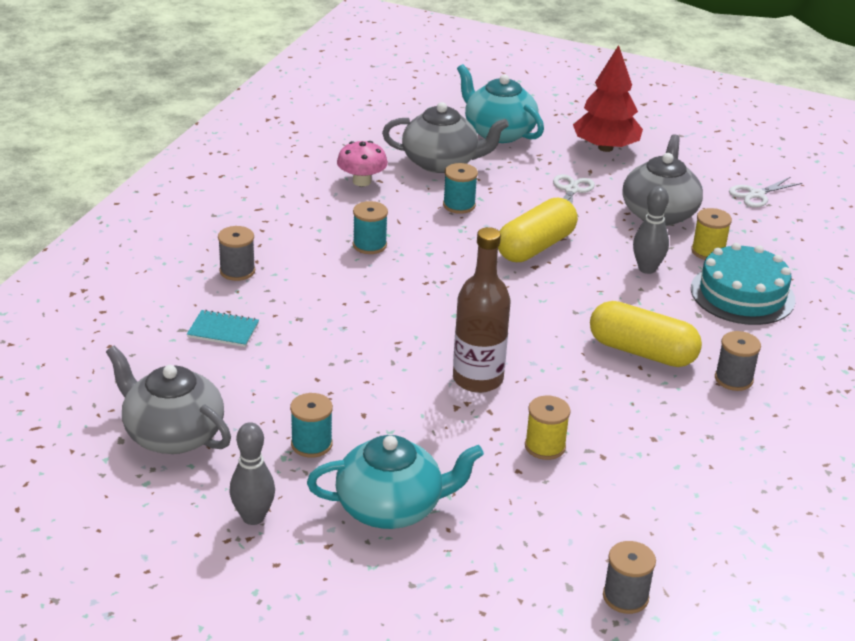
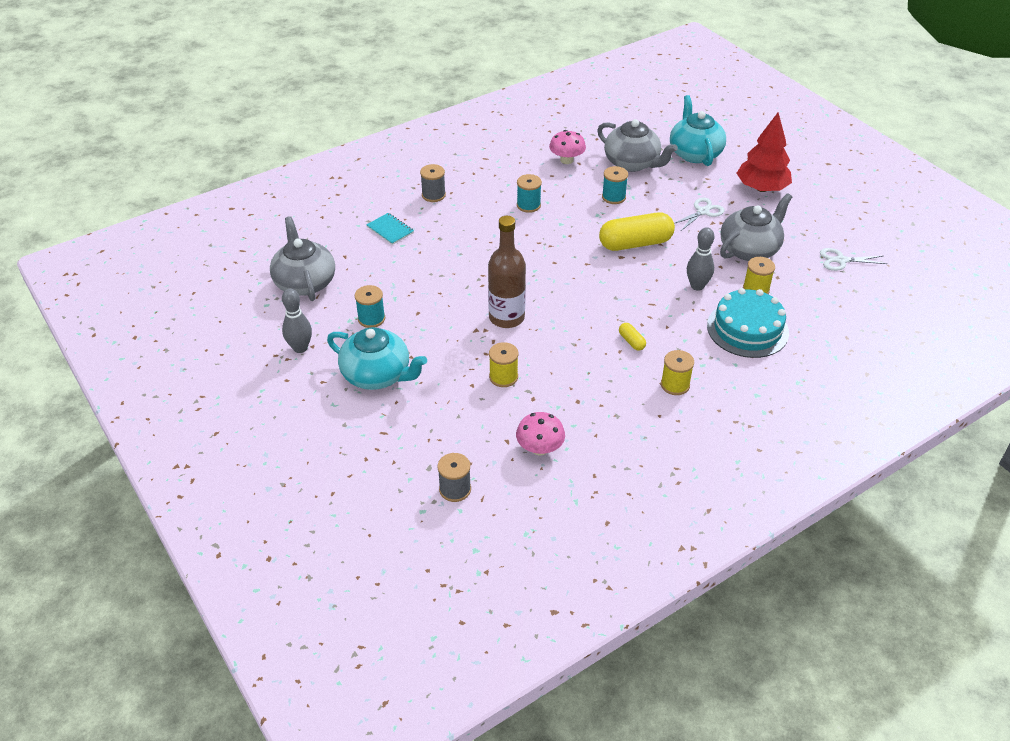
camera: 35 degrees right, 10 degrees up
(642, 352) = (631, 341): yellow capsule -> yellow capsule, size x0.43
(669, 507) = (540, 448): none -> pink mushroom
(733, 379) = (675, 385): grey spool -> yellow spool

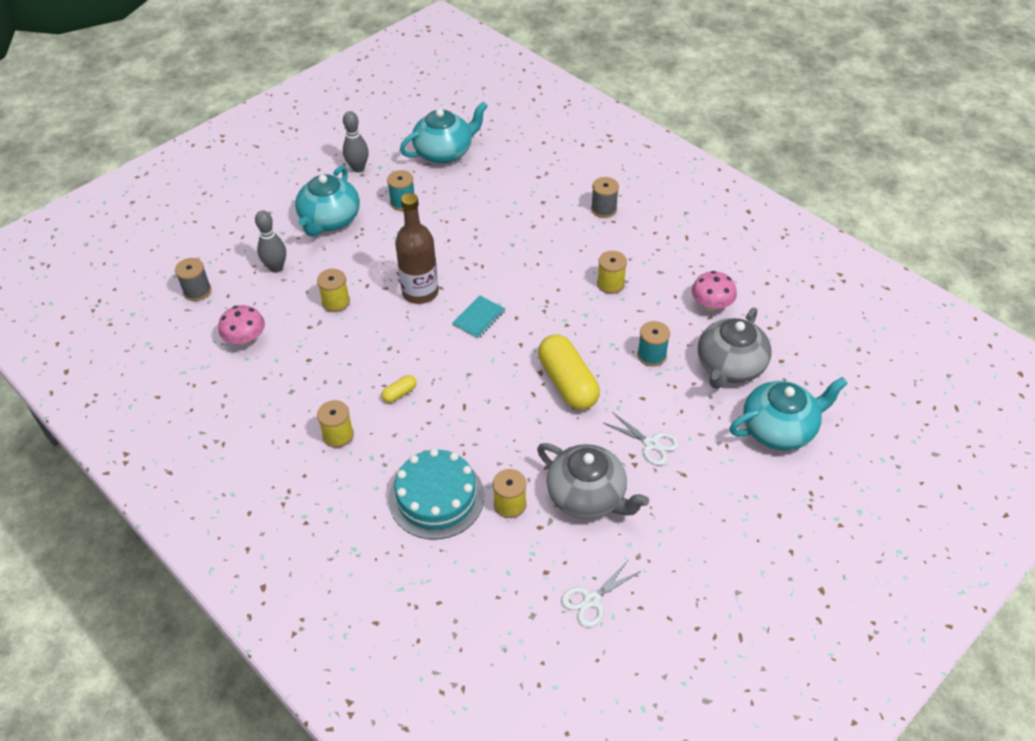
camera: 80 degrees right, 5 degrees up
(305, 282) = (444, 152): grey teapot -> turquoise teapot
(390, 230) = (536, 189): turquoise notebook -> turquoise notebook (479, 318)
(528, 205) = (610, 284): turquoise spool -> yellow spool
(697, 286) = (503, 445): grey bowling pin -> grey bowling pin (276, 267)
(761, 188) = (726, 506): red tree -> none
(841, 260) = (591, 600): white scissors -> white scissors turned 120 degrees counterclockwise

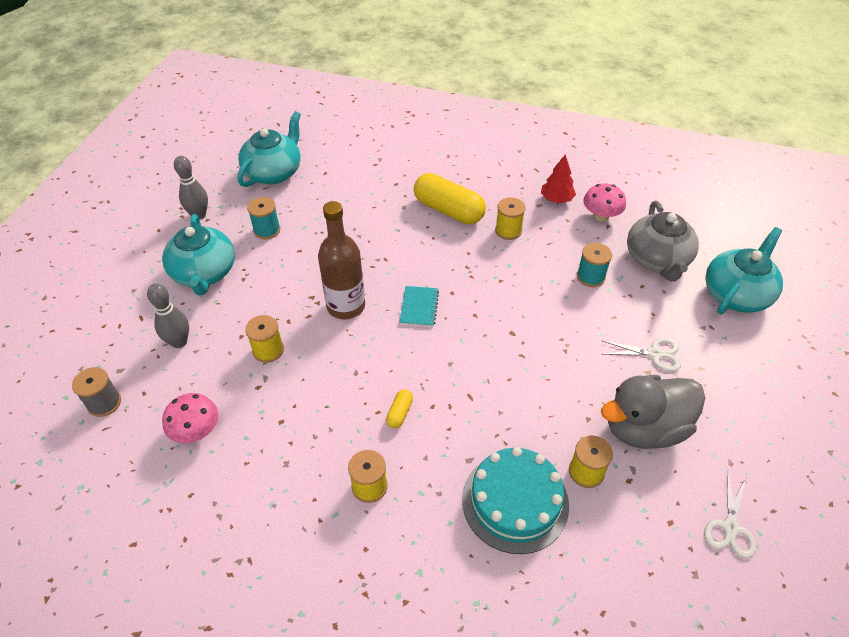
camera: 30 degrees left, 0 degrees up
(567, 383) = (543, 332): yellow capsule -> yellow capsule (448, 210)
(587, 496) = (644, 428): grey teapot -> grey duck
(603, 209) = (452, 171): grey spool -> none
(681, 273) = (556, 199): none -> red tree

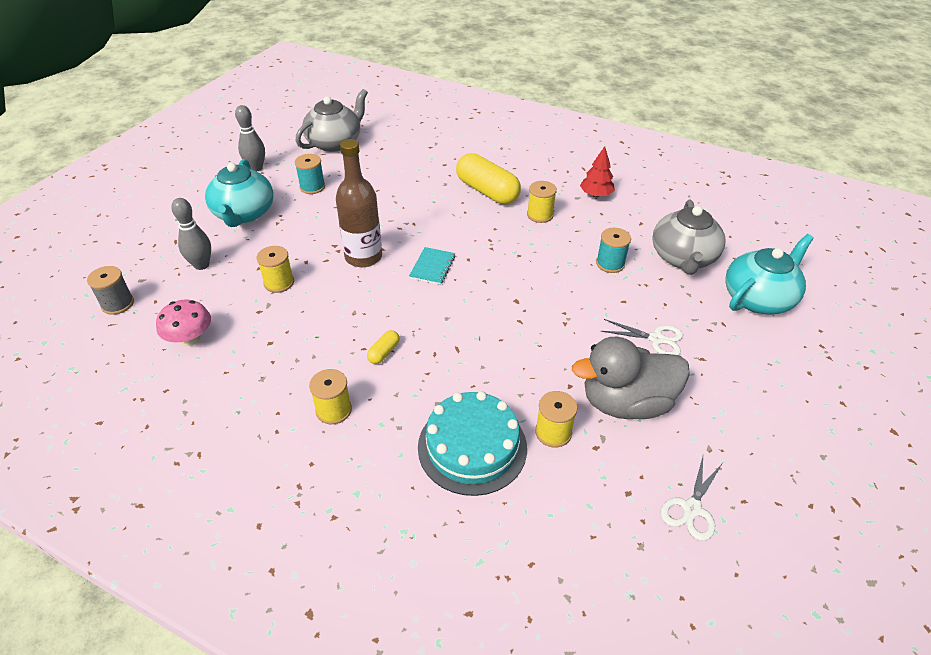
camera: 10 degrees right, 5 degrees down
(274, 172) = (335, 143): turquoise teapot -> grey teapot
(601, 216) = (636, 214): pink mushroom -> none

